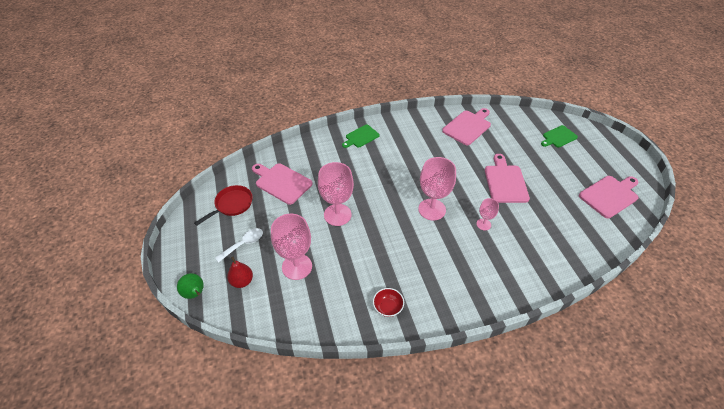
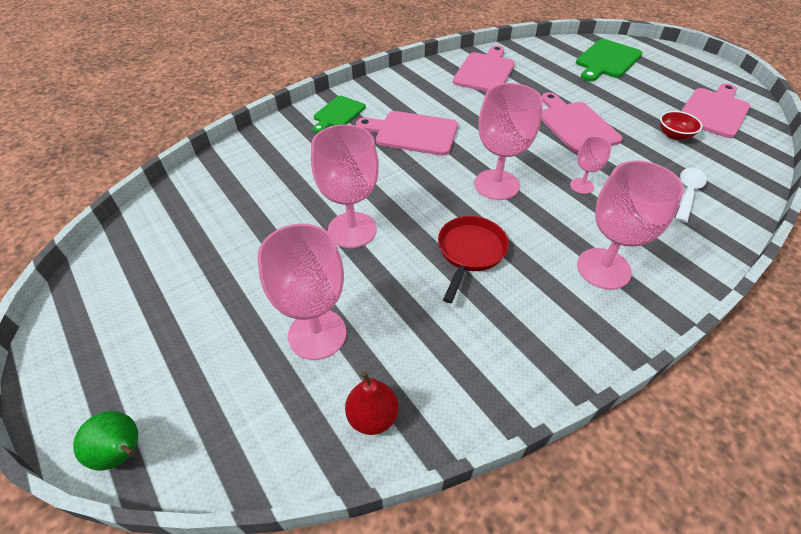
camera: 20 degrees left, 0 degrees up
(232, 205) = (151, 263): red pan -> red pan (470, 252)
(242, 281) = (219, 394): red pear -> red pear (372, 416)
(243, 244) = (198, 324): white spoon -> white spoon (687, 193)
(281, 182) = (233, 205): pink cutting board -> pink cutting board (412, 133)
(388, 307) = (511, 353): red bowl -> red bowl (674, 135)
(465, 278) = (603, 268): none -> pink goblet
(558, 137) = (607, 60): green cutting board -> green cutting board, size x1.52

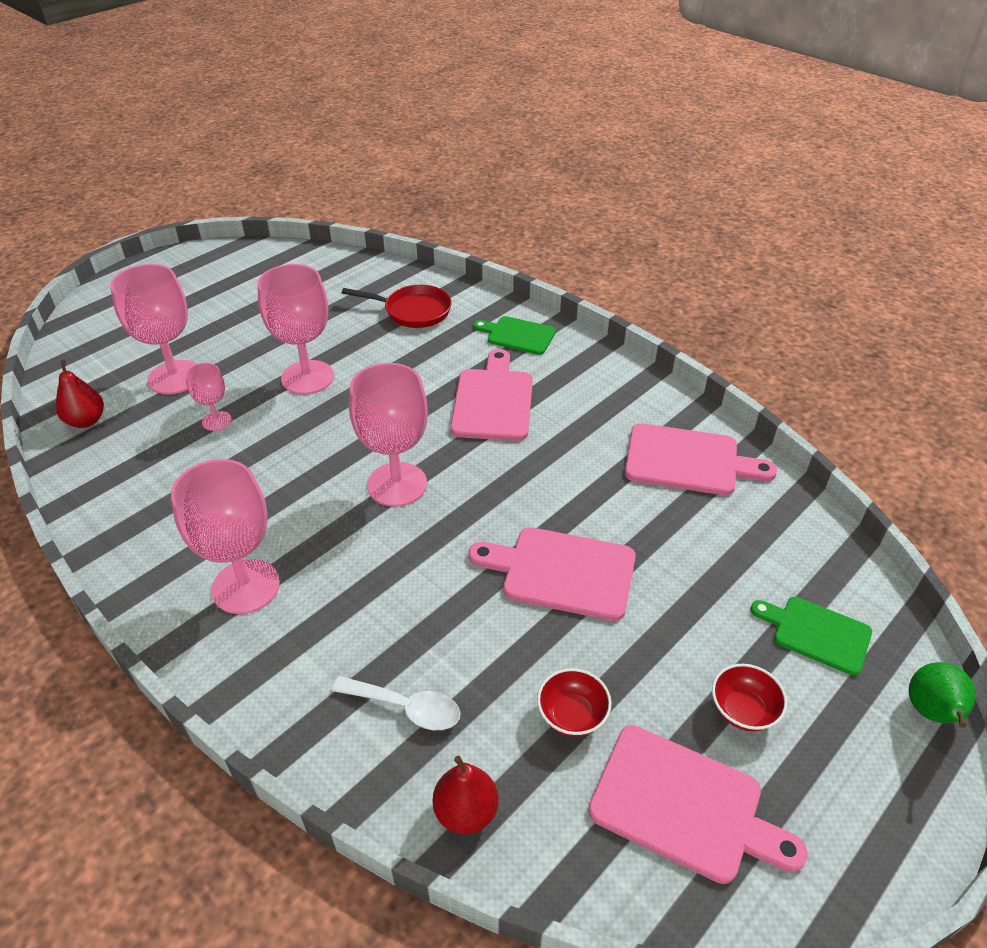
camera: 80 degrees right, 5 degrees down
(123, 452) = (86, 311): green pear -> green pear (931, 713)
(470, 252) = (274, 467): red pan -> red pan (413, 311)
(575, 125) = (562, 572): pink cutting board -> pink cutting board turned 135 degrees counterclockwise
(581, 186) = (406, 573): pink goblet -> pink goblet (217, 421)
(607, 60) = (816, 633): green cutting board -> green cutting board, size x0.66
(656, 87) = (743, 710): none -> red bowl
(745, 176) = (466, 811): none -> red pear

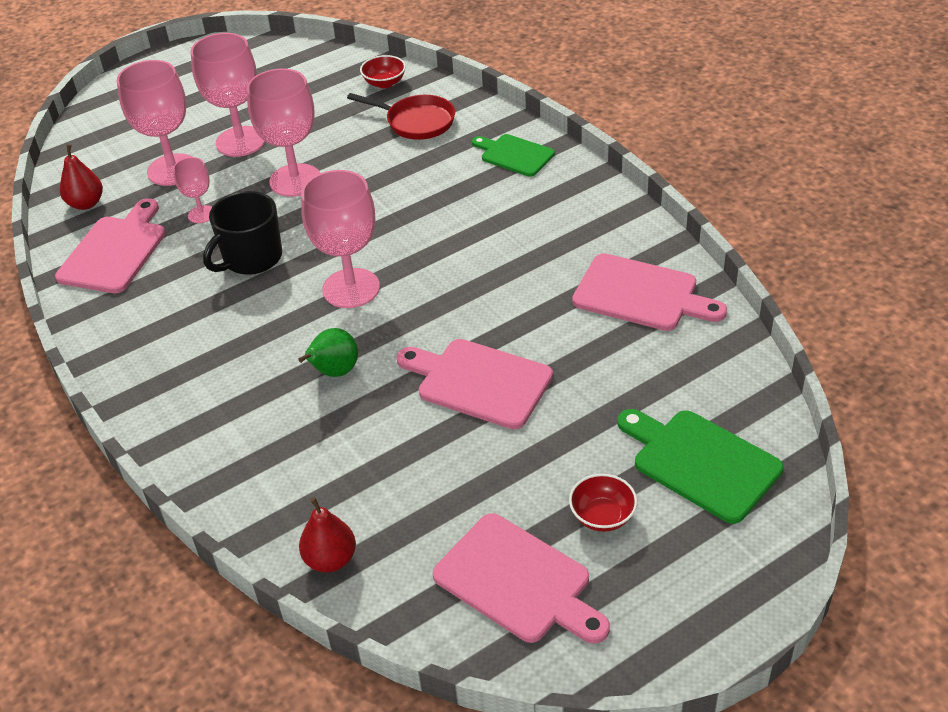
camera: 15 degrees right, 0 degrees up
(246, 586) = (194, 362): pink goblet -> pink goblet (240, 141)
(282, 463) = (251, 258): none -> black mug
(405, 707) = (304, 475): white spoon -> none
(493, 401) = (467, 218): pink cutting board -> pink cutting board (115, 251)
(572, 715) = (446, 500): red bowl -> red bowl (384, 83)
(816, 633) = (701, 463): green cutting board -> green cutting board, size x1.52
(931, 713) = (780, 542): green pear -> green pear (334, 372)

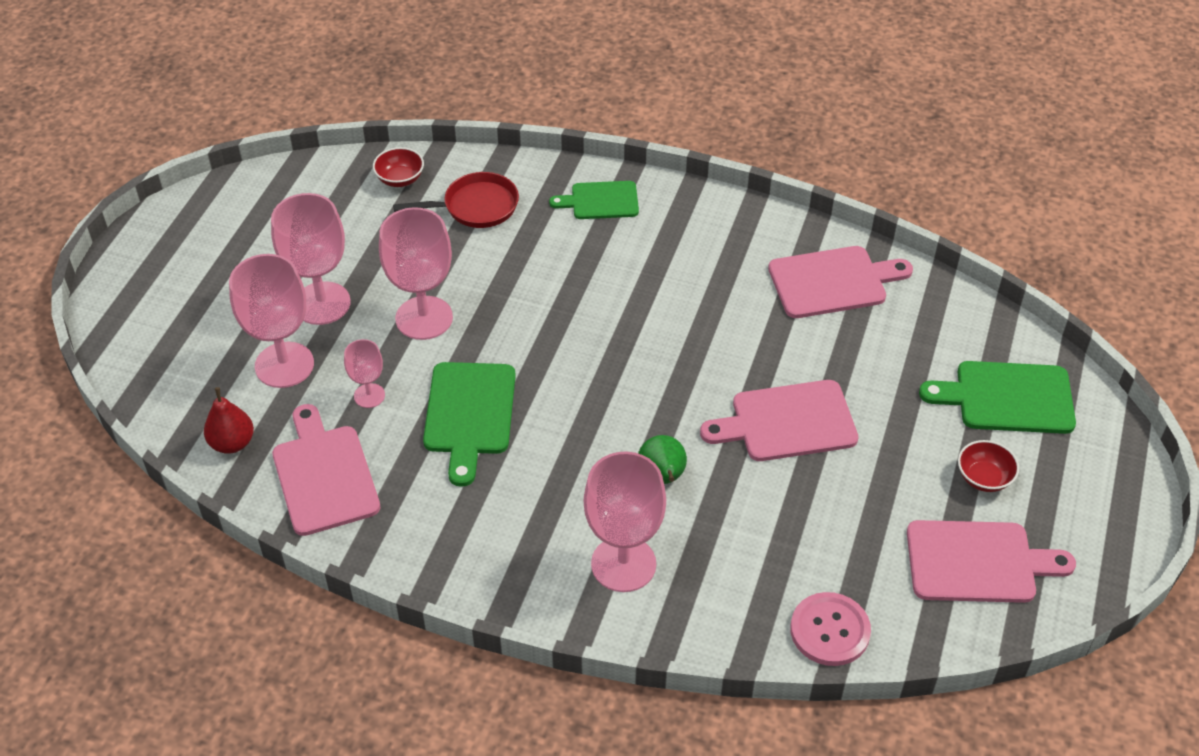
camera: 40 degrees left, 5 degrees up
(251, 258) = (469, 414): black mug -> green cutting board
(330, 559) = (830, 630): red pear -> pink button
(351, 288) = (593, 396): pink goblet -> pink goblet (623, 564)

